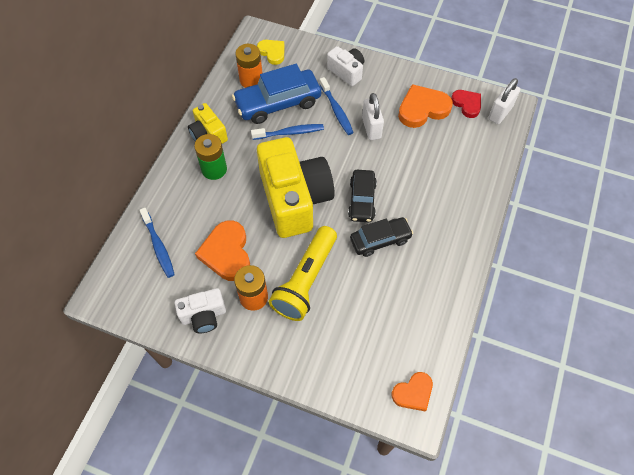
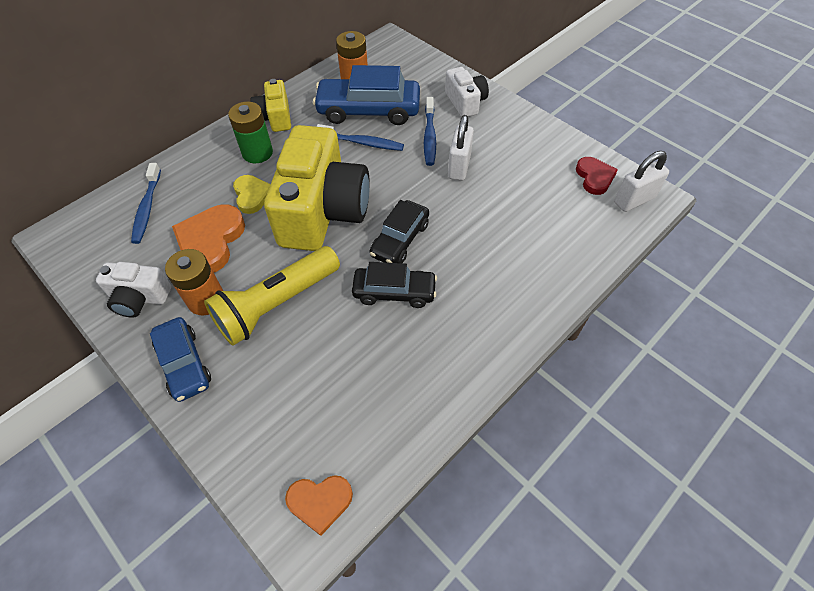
camera: 25 degrees right, 5 degrees down
(269, 347) = (184, 364): none -> blue car
(272, 52) = (394, 62): yellow heart -> yellow heart (252, 195)
(422, 109) = (534, 165): orange heart -> none

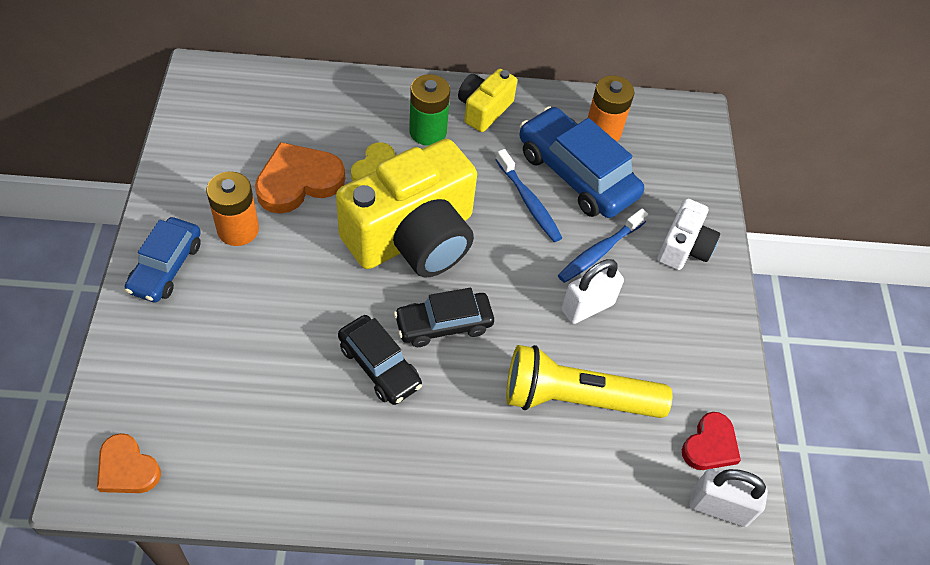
camera: 40 degrees right, 0 degrees up
(139, 298) = (197, 182): white camera -> none
(147, 208) = (286, 108): blue toothbrush -> none
(276, 304) = (280, 284): yellow flashlight -> yellow flashlight (576, 398)

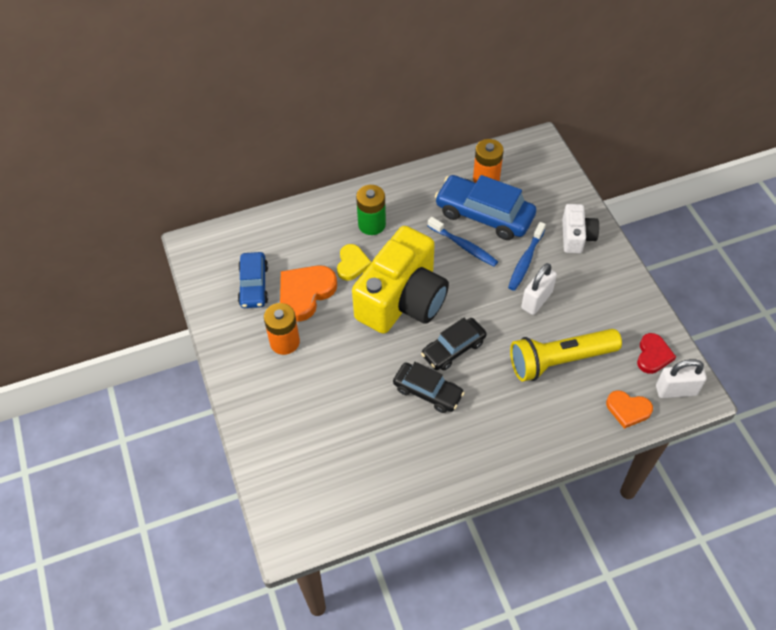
camera: 15 degrees left, 0 degrees up
(127, 468) = (307, 522): orange heart -> orange heart (628, 410)
(166, 267) = (252, 386): blue car -> blue car (254, 285)
(484, 109) = (400, 194): yellow camera -> none

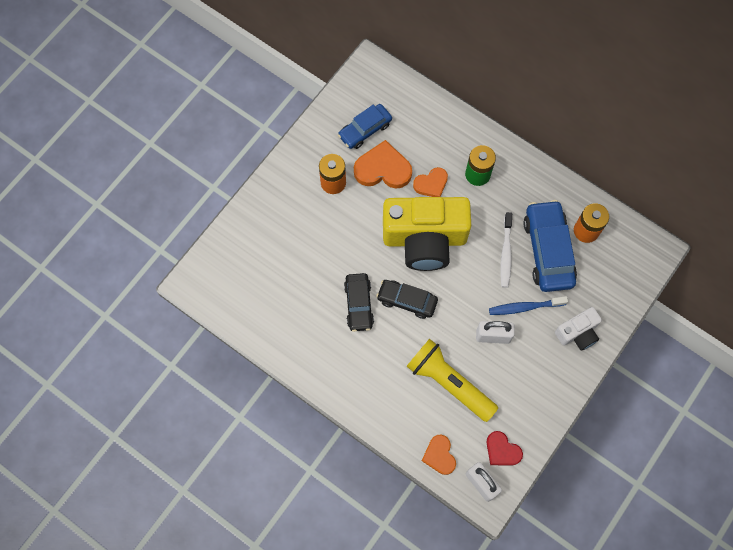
camera: 55 degrees right, 15 degrees up
(352, 264) = (431, 184): yellow heart -> orange heart
(464, 246) = (506, 253): blue toothbrush -> white toothbrush
(653, 355) = (502, 450): red heart -> red heart turned 60 degrees clockwise

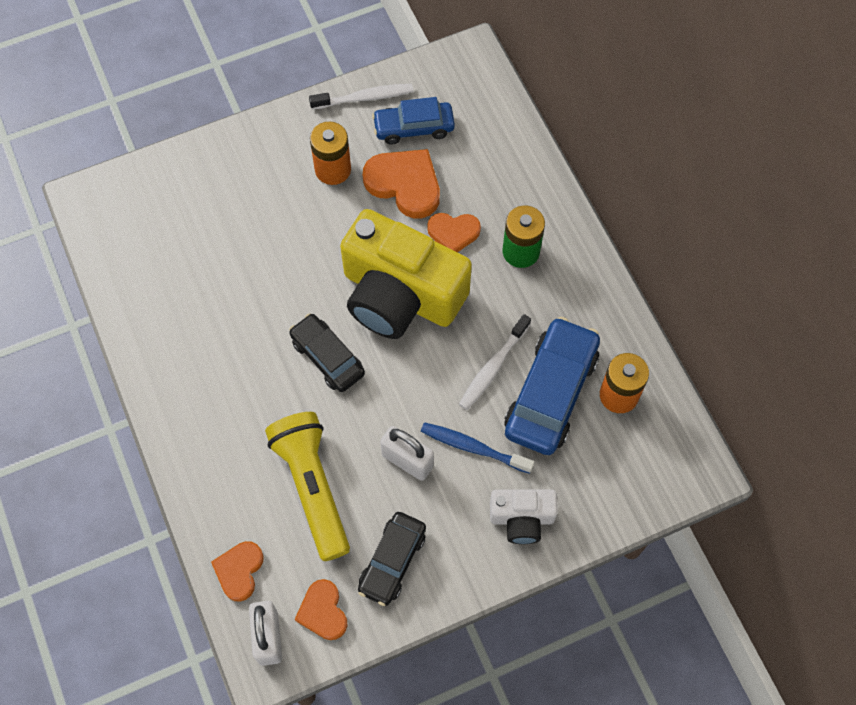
camera: 30 degrees right, 5 degrees down
(322, 126) = (365, 98): none -> white toothbrush
(358, 304) = (265, 330): black car -> black car (392, 561)
(502, 450) = (323, 611): red heart -> orange heart

